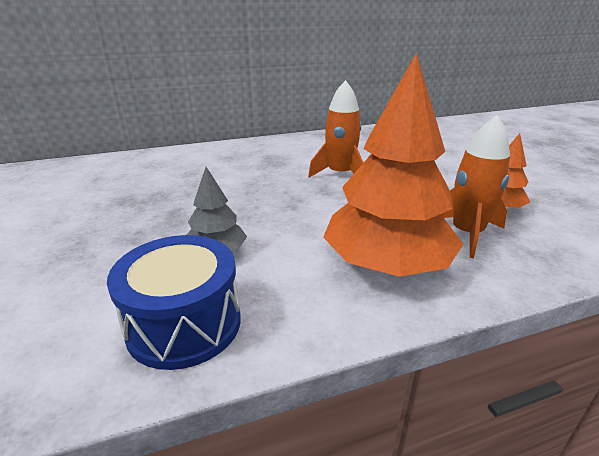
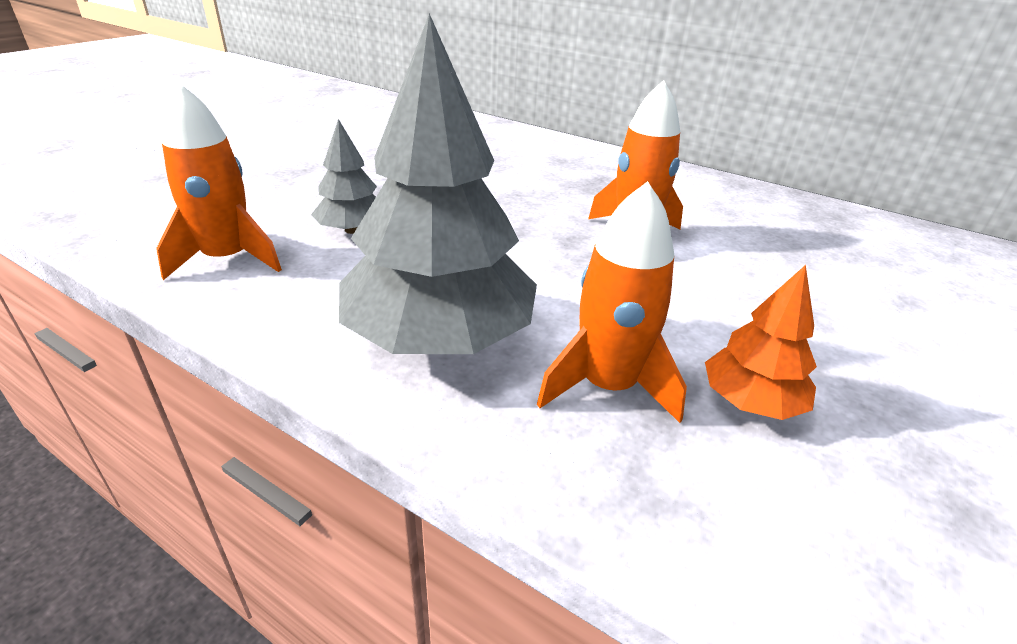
camera: 50 degrees right, 5 degrees up
(184, 324) = (227, 259): blue drum -> orange rocket
(386, 264) = (439, 337): orange tree -> grey tree

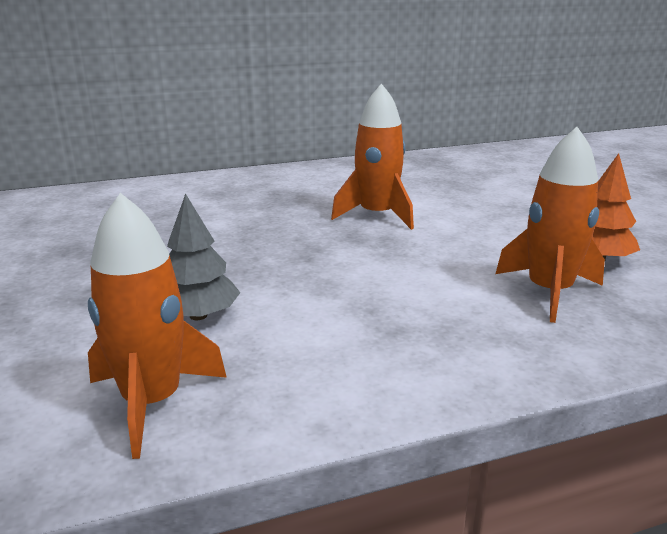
camera: 50 degrees left, 10 degrees down
(439, 337) = (433, 330): grey tree -> none

